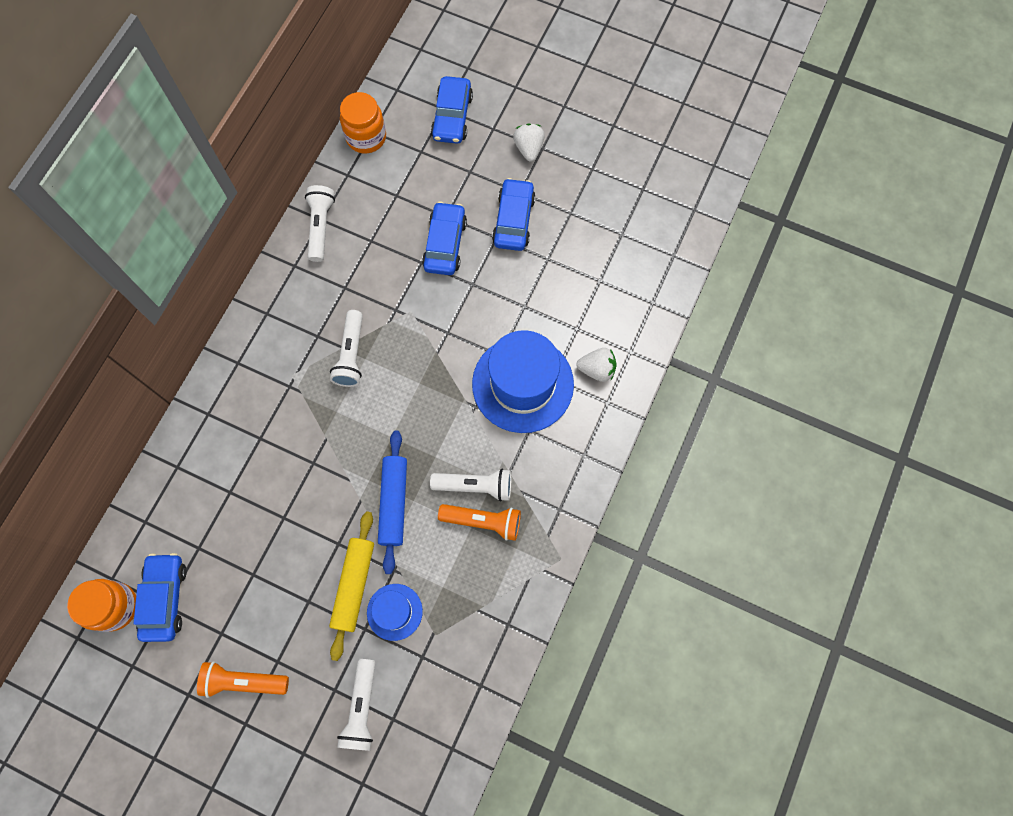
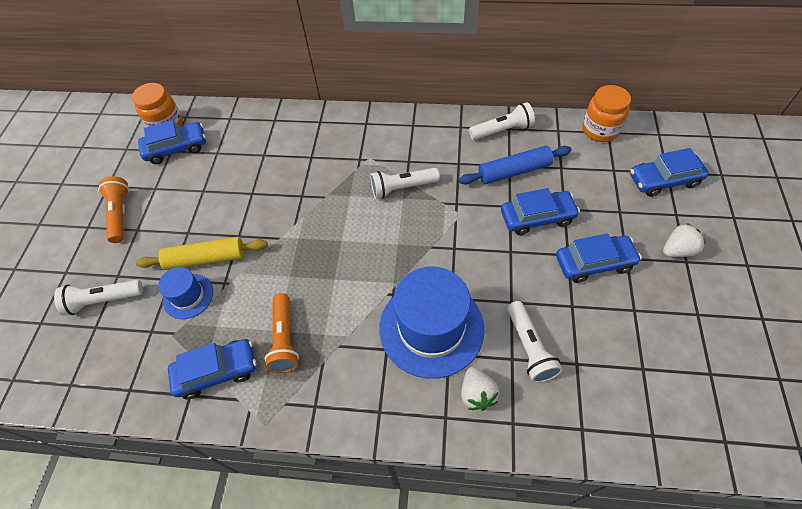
camera: 75 degrees right, 15 degrees down
(393, 503) = (283, 262): blue rolling pin -> blue rolling pin (514, 171)
(475, 486) = (316, 321): white flashlight -> white flashlight (529, 348)
(493, 594) = (217, 371): none -> blue car

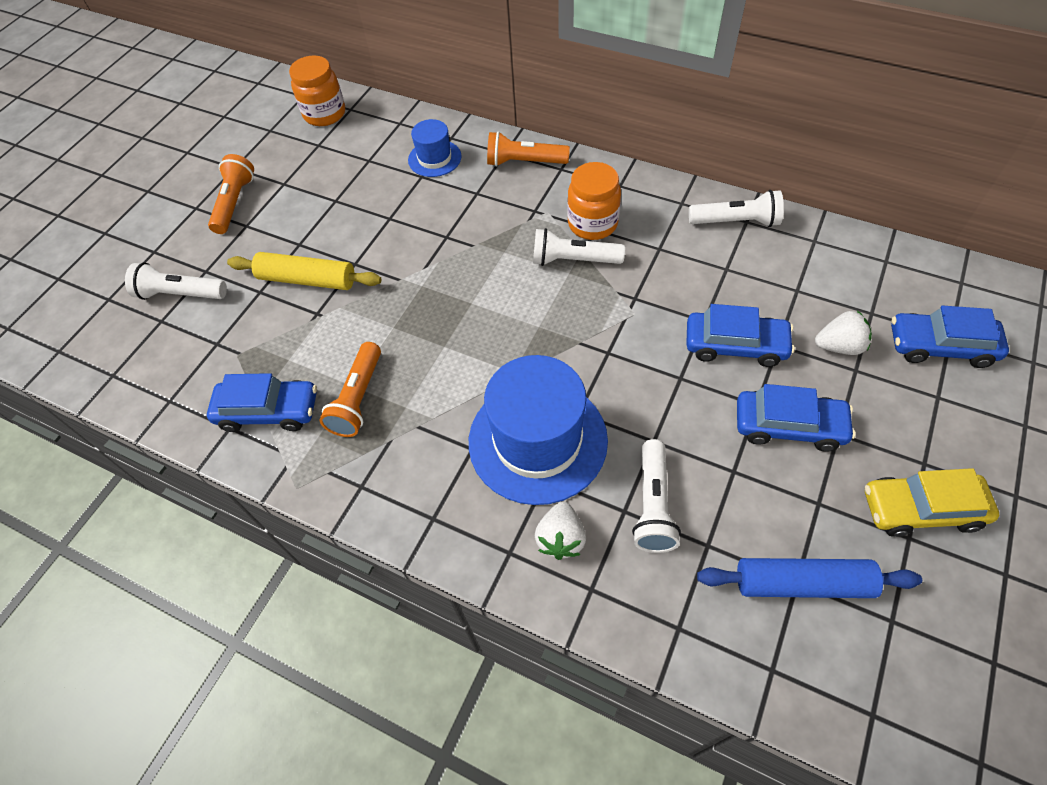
camera: 20 degrees right, 0 degrees up
(176, 148) = (325, 143): blue car -> none
(188, 296) = (271, 316): blue hat -> blue hat (434, 158)
(337, 125) = (524, 162): none -> orange flashlight
(514, 171) = (729, 278): blue rolling pin -> blue rolling pin (802, 583)
(600, 130) = (875, 255): orange jar -> orange jar (592, 224)
(677, 250) = (918, 445): white strawberry -> white strawberry (839, 346)
(697, 293) = (921, 509): none -> yellow car

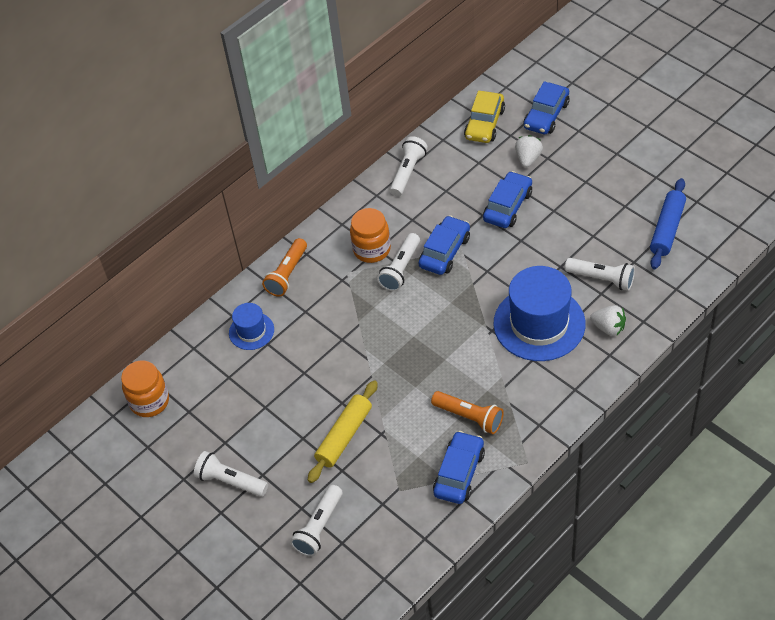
camera: 70 degrees left, 5 degrees down
(235, 203) = (230, 481): orange flashlight -> white flashlight
(788, 426) = (573, 201): blue car -> blue car (444, 251)
(921, 509) = (642, 166): yellow car -> yellow car (484, 124)

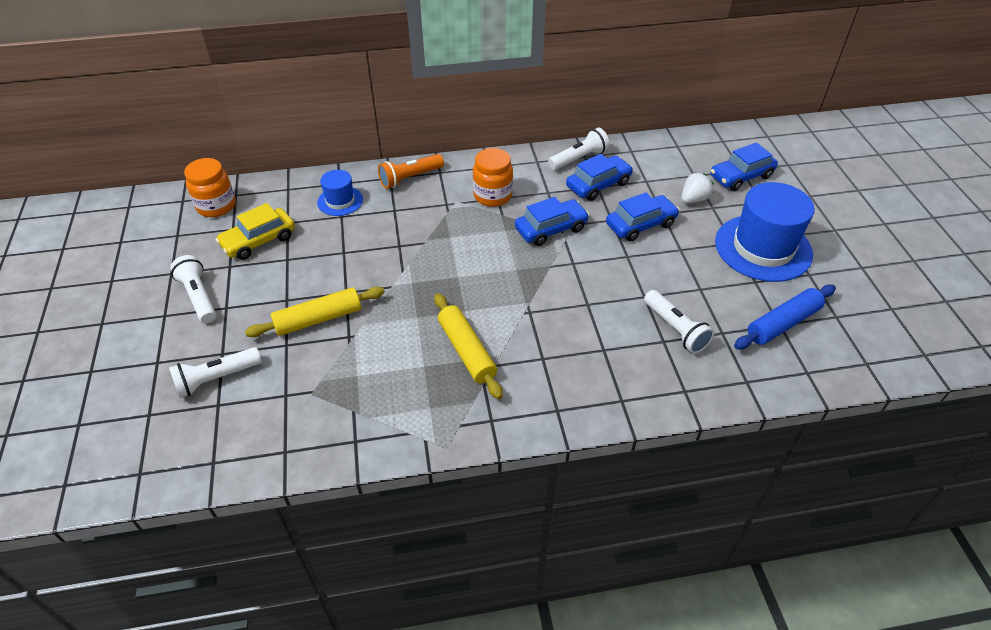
camera: 30 degrees right, 5 degrees down
(400, 269) = (501, 222): white flashlight -> none
(459, 473) = (375, 414): blue car -> blue car (598, 185)
(469, 417) = (435, 372): orange flashlight -> none
(476, 388) = (467, 351): none -> yellow rolling pin
(484, 124) = (678, 157): yellow car -> yellow car (259, 241)
(539, 323) = (578, 332): blue hat -> blue hat (763, 248)
(608, 328) = (643, 375): white strawberry -> none

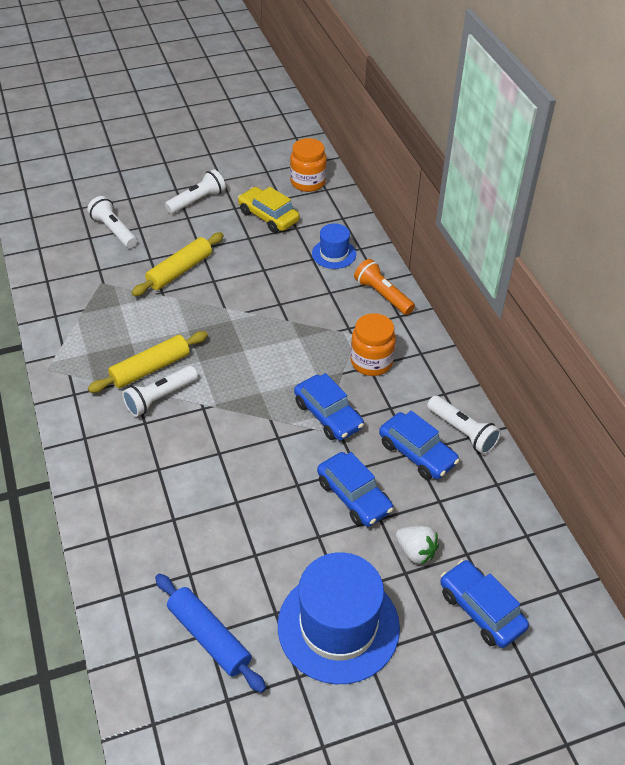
camera: 80 degrees right, 0 degrees up
(318, 319) = (179, 271): yellow rolling pin -> yellow rolling pin turned 75 degrees clockwise
(675, 329) = (190, 530): white flashlight -> white flashlight (160, 398)

